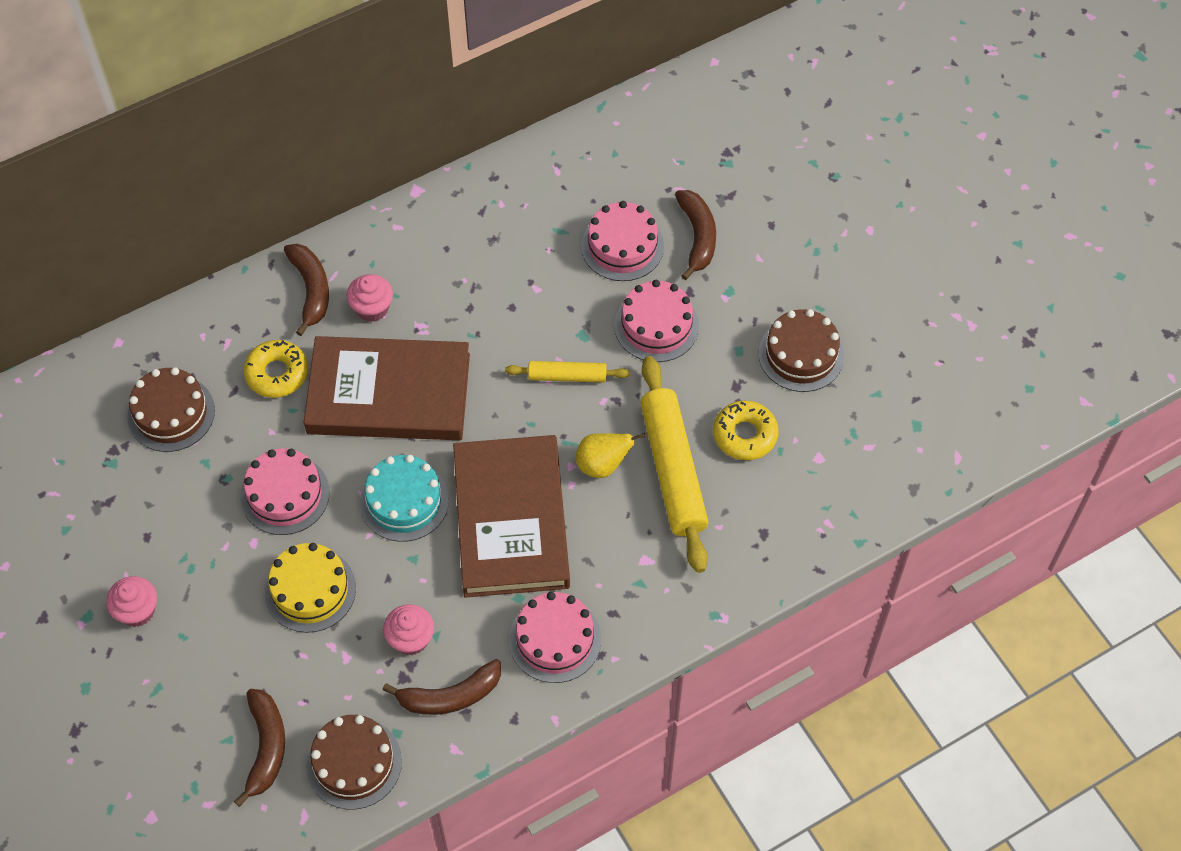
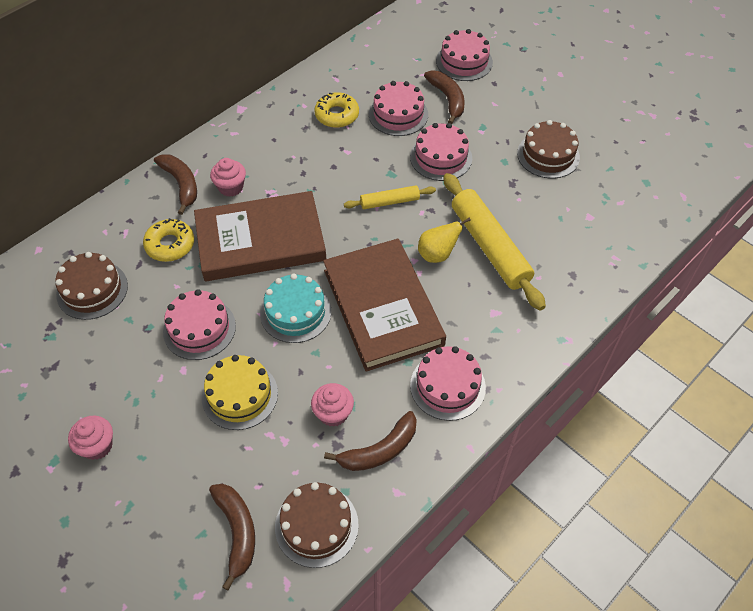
camera: 15 degrees left, 5 degrees down
(742, 180) = (464, 61): none -> pink cake
(745, 435) = (531, 213): yellow donut -> yellow donut (337, 115)

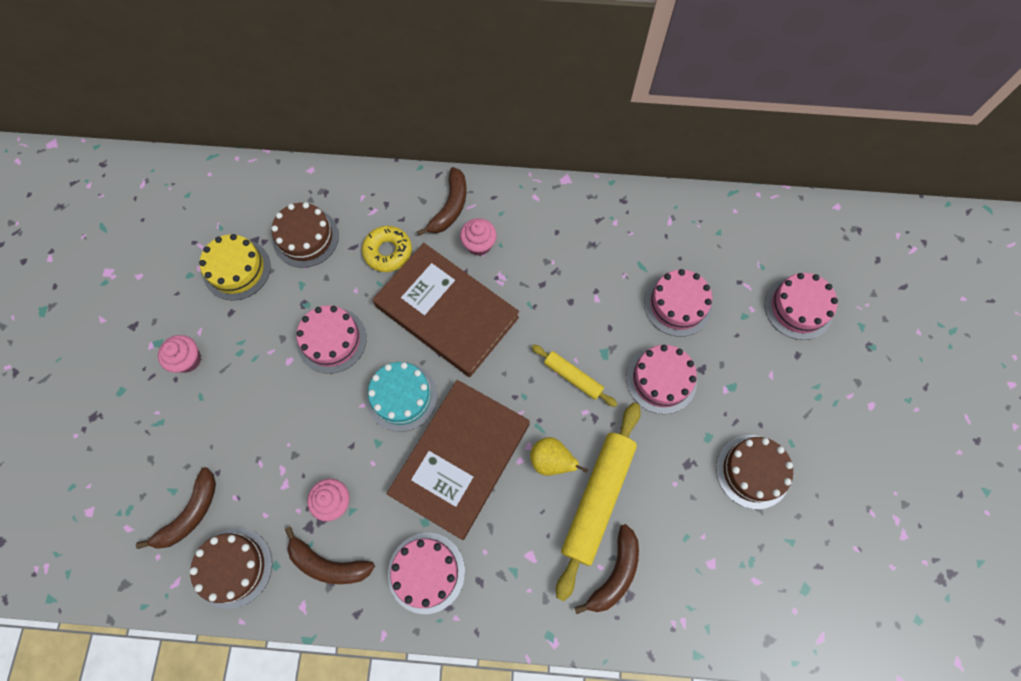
camera: 50 degrees right, 15 degrees up
(240, 395) = (298, 419): yellow cake -> yellow cake (237, 269)
(337, 115) = (629, 256): yellow donut -> none
(447, 99) = (736, 331): brown banana -> brown banana (614, 573)

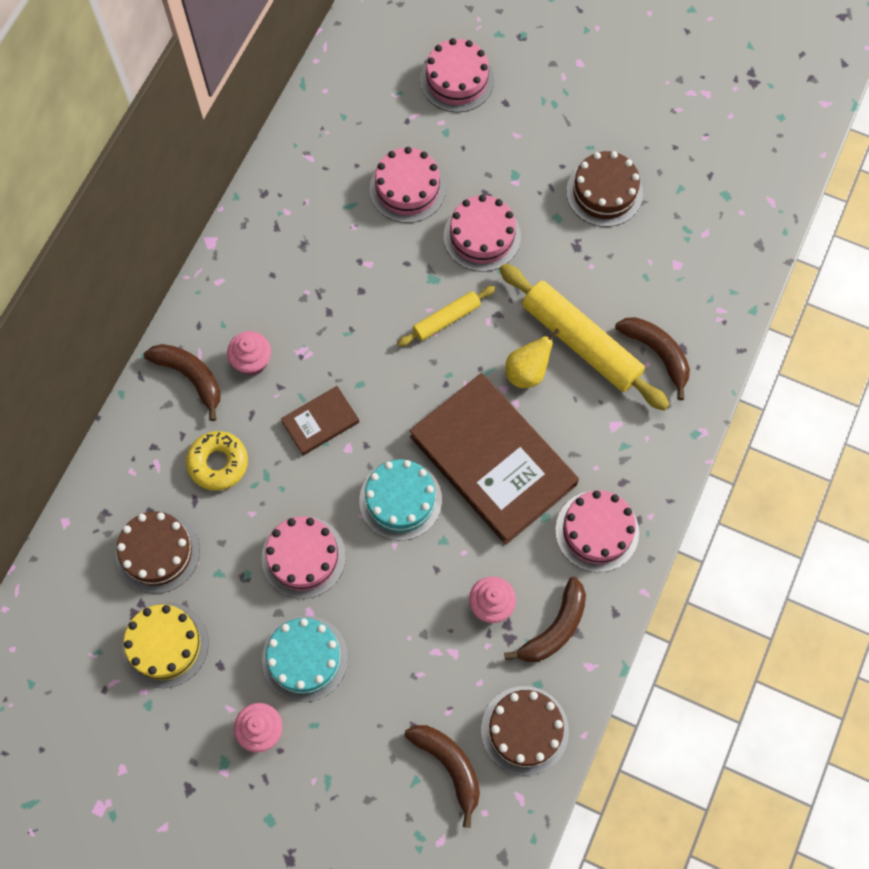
camera: 70 degrees left, 0 degrees up
(251, 371) = (305, 658): none -> turquoise cake
(447, 312) = (320, 422): brown book -> brown book, size x0.45

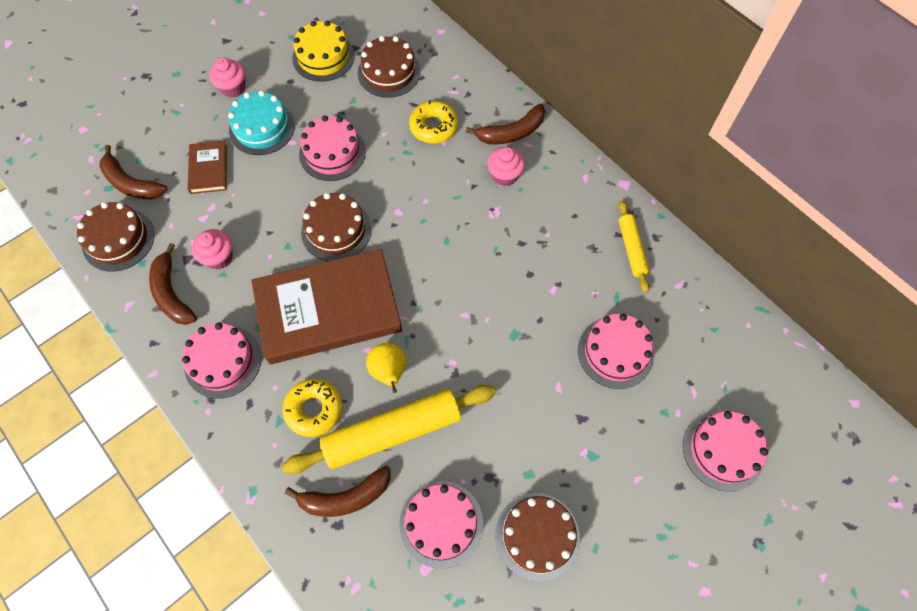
camera: 115 degrees right, 5 degrees down
(320, 422) = (429, 201): brown book -> brown book (208, 169)
(400, 500) = (336, 230): turquoise cake -> brown cake
(446, 319) = (471, 329): yellow rolling pin -> yellow rolling pin (631, 249)
(449, 766) = (131, 183): brown banana -> brown banana turned 45 degrees clockwise
(482, 236) = (539, 395): pink cake -> pink cake (441, 523)
(597, 420) = (314, 409): none -> yellow donut

